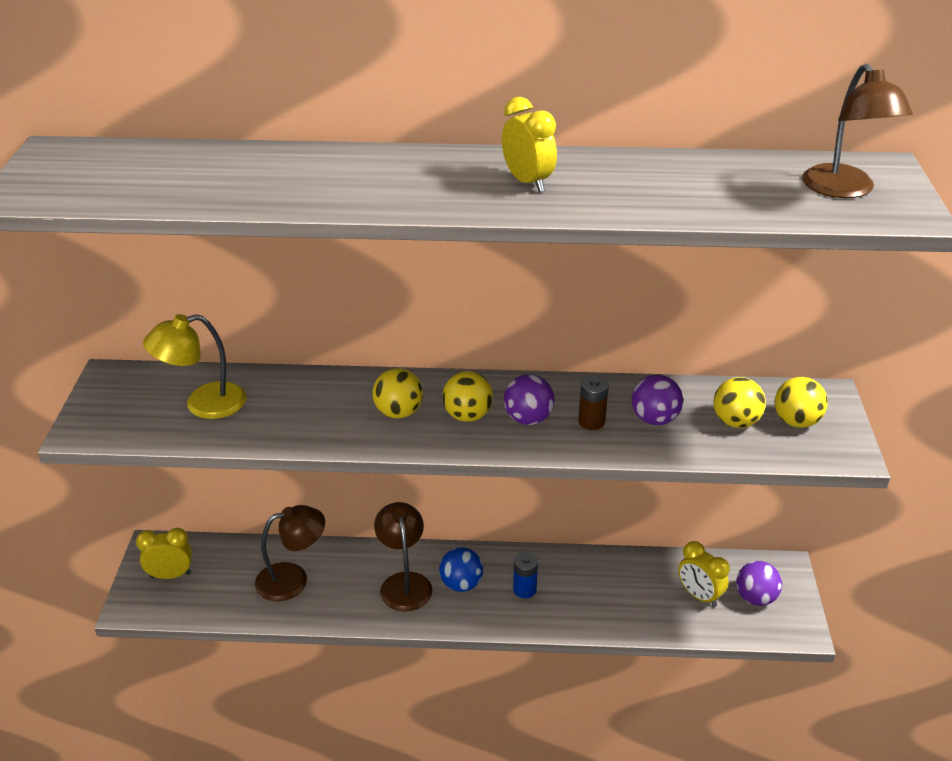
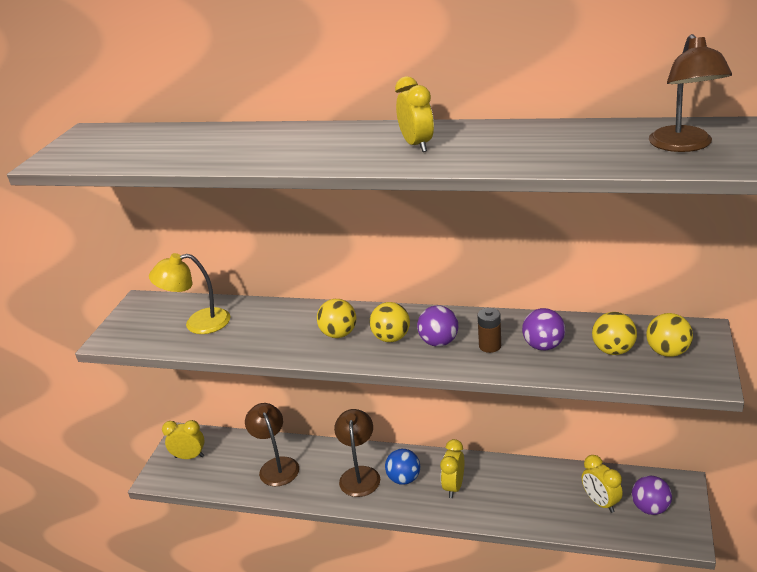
camera: 15 degrees right, 5 degrees down
(293, 579) = (276, 466): brown lamp -> brown lamp turned 105 degrees counterclockwise
(524, 589) = (454, 486): blue battery -> yellow clock

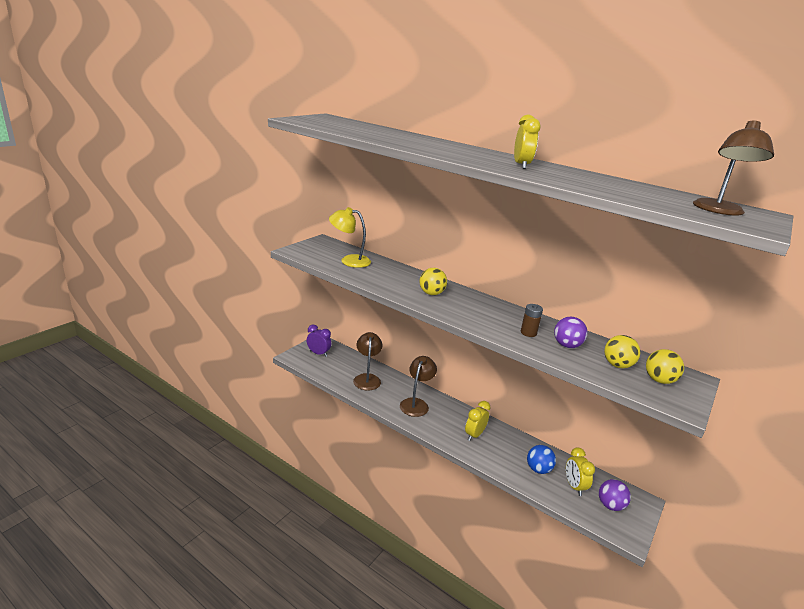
camera: 15 degrees right, 5 degrees down
(189, 457) = (318, 353): yellow clock -> purple clock
(391, 338) = (464, 306): yellow ball -> none
(404, 479) = (443, 417): blue ball -> blue ball (538, 469)
(439, 342) = (494, 319): purple ball -> none

